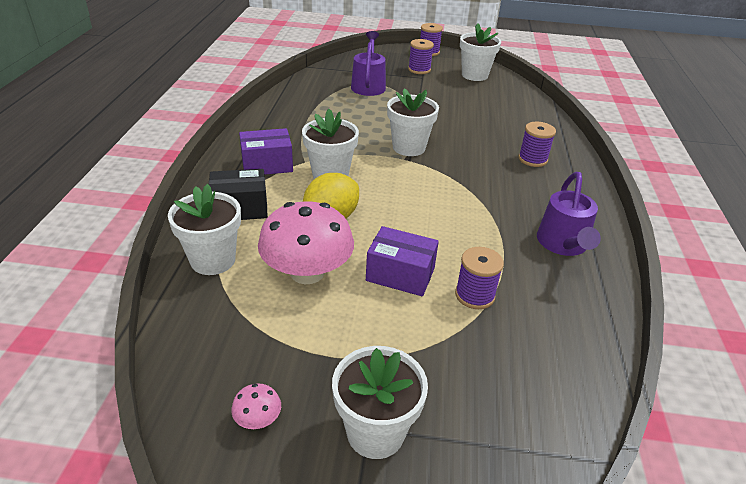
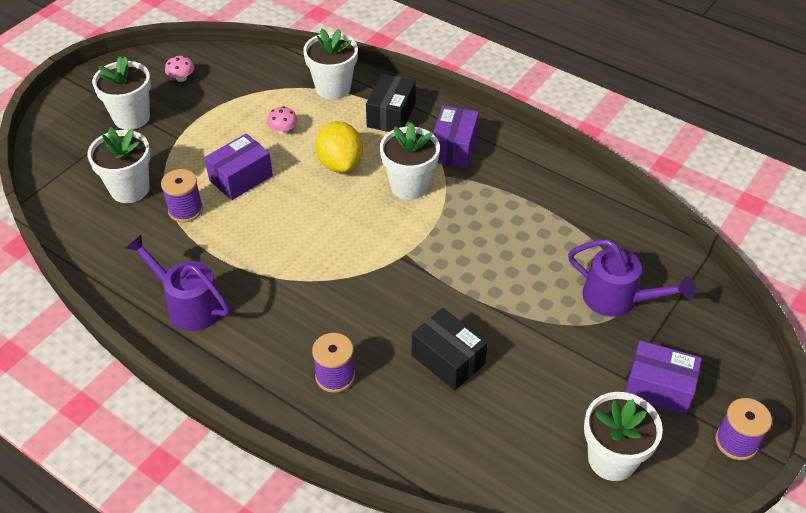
camera: 120 degrees right, 10 degrees up
(307, 272) = (283, 130): pink mushroom -> pink mushroom, size x0.40
(409, 147) = (428, 269): white flower pot -> white flower pot (130, 189)
(419, 70) = (658, 388): purple spool -> purple box
(472, 125) = (448, 360): none -> black box

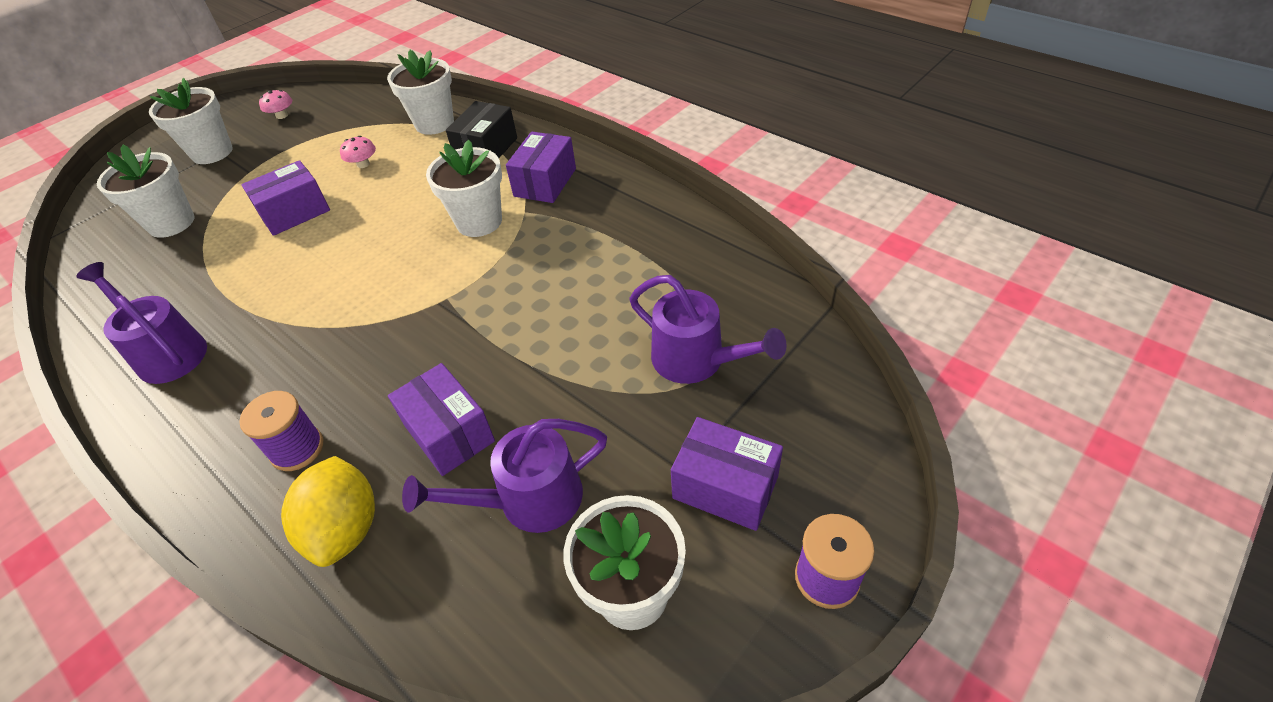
camera: 10 degrees right, 0 degrees up
(185, 210) = (218, 245): purple spool -> none
(340, 164) = (410, 198): yellow lemon -> yellow lemon (345, 528)
(448, 360) = (449, 433): black box -> purple box
(523, 404) = (528, 500): none -> purple watering can

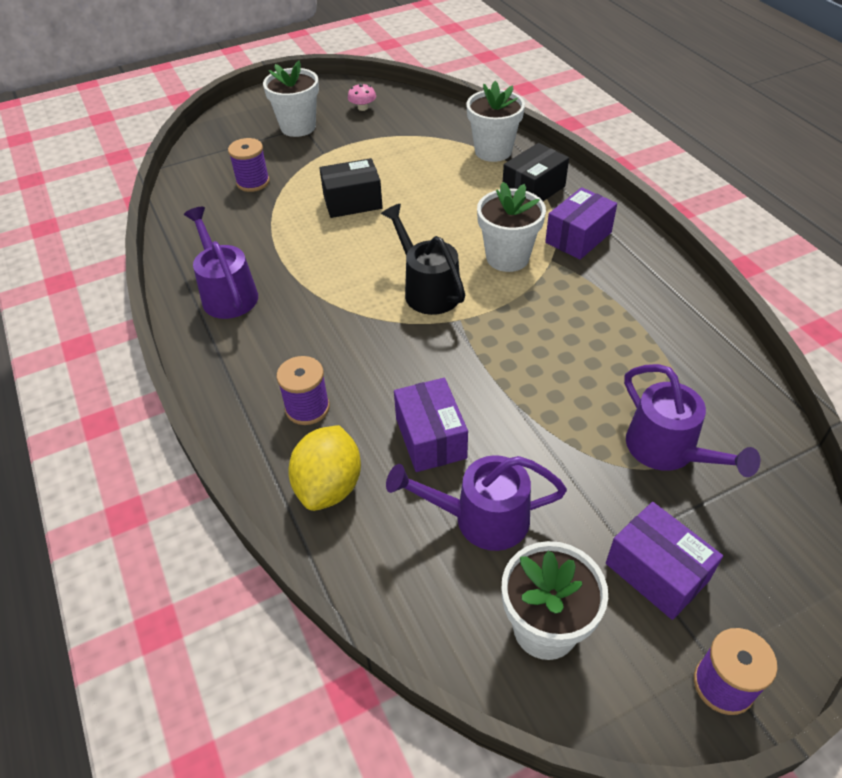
camera: 20 degrees right, 0 degrees up
(171, 223) = (253, 182): white flower pot -> purple spool
(295, 212) = (352, 202): purple box -> black box
(363, 164) = (420, 173): pink mushroom -> none
(402, 278) = (427, 289): none -> black watering can

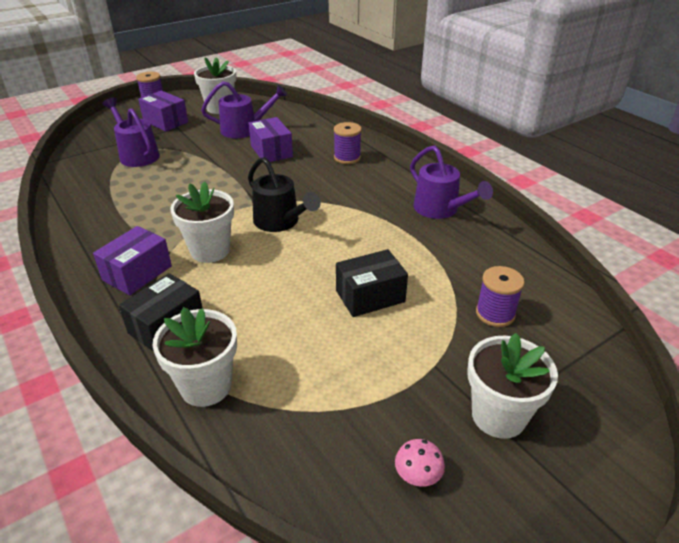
camera: 170 degrees right, 10 degrees down
(329, 486) = (323, 134): yellow lemon -> none

